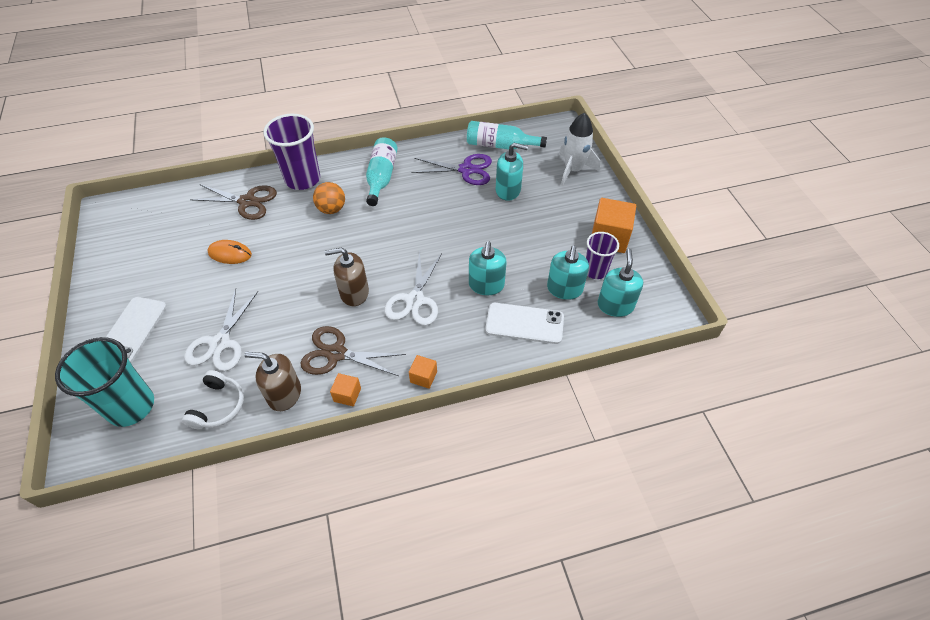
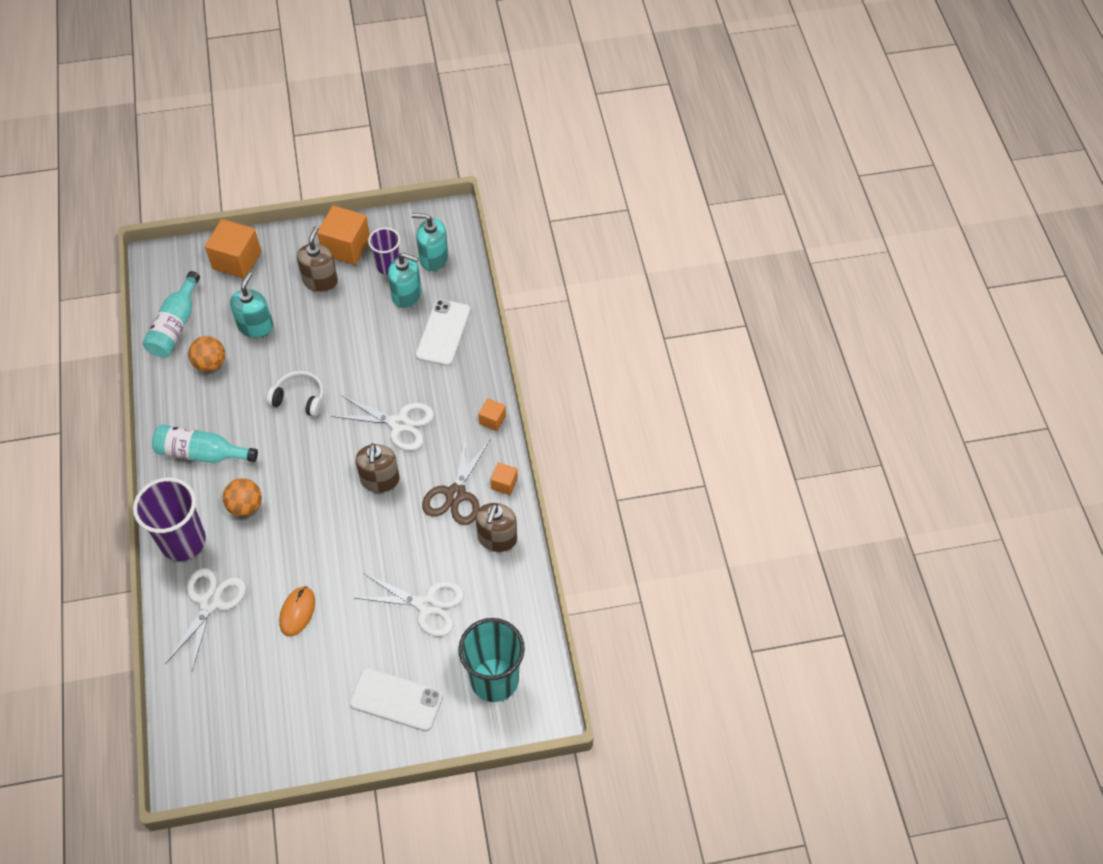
camera: 85 degrees left, 5 degrees up
(218, 406) = (503, 597): white headphones -> white headphones (299, 399)
(247, 202) = (210, 603): brown scissors -> white scissors
(466, 170) = (210, 364): purple scissors -> orange ball
(486, 285) = (390, 360): turquoise soap dispenser -> none
(565, 225) = (320, 280): none -> brown soap dispenser
(573, 170) = (237, 260): white rocket -> orange cube

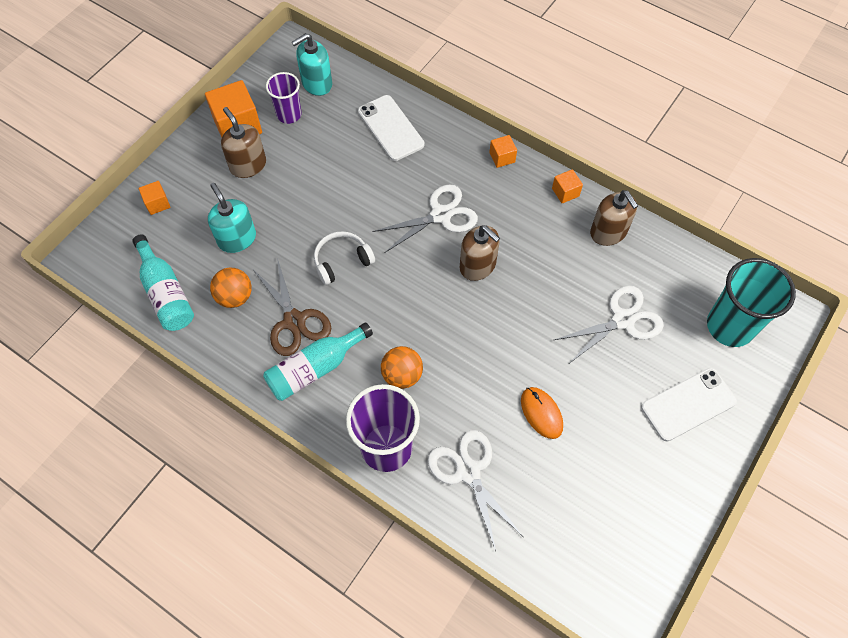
camera: 45 degrees left, 5 degrees up
(237, 260) = (157, 203): orange cube -> orange cube, size x0.51
(407, 295) = (329, 123): turquoise soap dispenser -> none
(456, 494) = (543, 228): brown scissors -> brown scissors (294, 321)

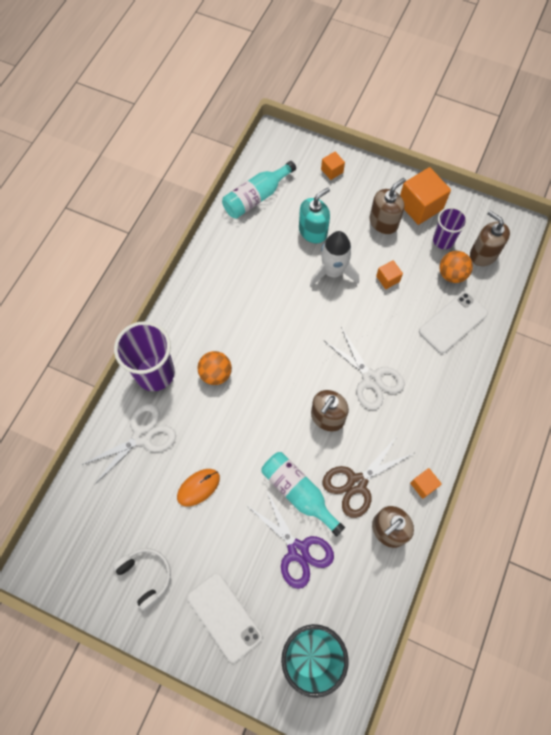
camera: 80 degrees right, 5 degrees up
(235, 297) = (262, 242): orange ball -> orange ball (451, 274)
(294, 321) = (249, 287): brown scissors -> brown scissors (357, 483)
(298, 228) = (333, 272): none -> white rocket
(315, 368) = (211, 310): turquoise bottle -> turquoise bottle (298, 492)
(316, 83) = (483, 254): turquoise soap dispenser -> brown soap dispenser
(342, 261) = (308, 310): white headphones -> white headphones (146, 576)
(502, 157) = (447, 422): orange cube -> orange cube (387, 279)
(622, 320) = (298, 550): white scissors -> purple scissors

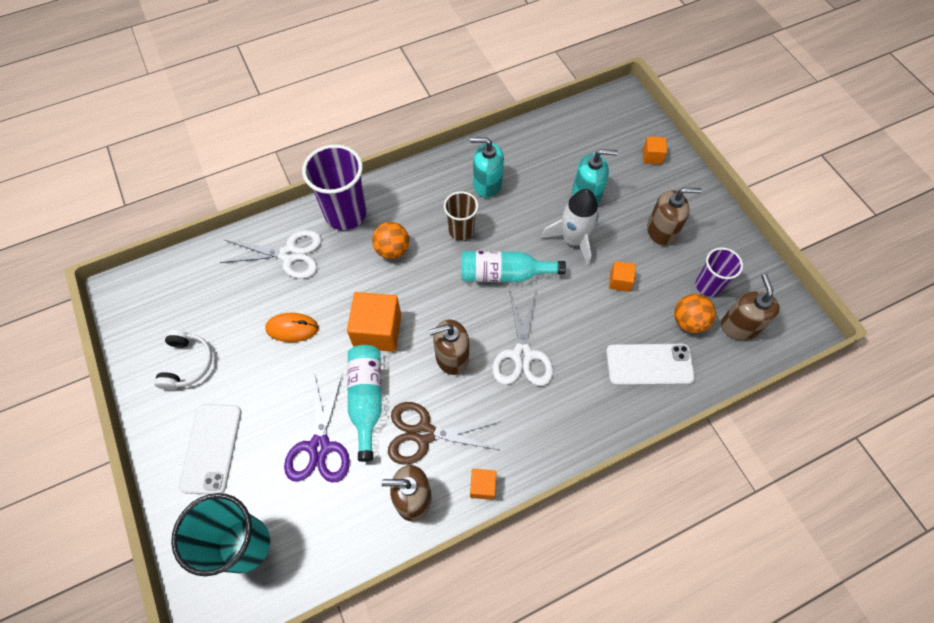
camera: 40 degrees right, 5 degrees down
(237, 273) = (487, 184): none -> turquoise soap dispenser
(251, 322) = (461, 231): none -> brown cup
(256, 197) = (561, 135): turquoise bottle -> turquoise bottle (504, 274)
(420, 206) = (712, 240): orange cube -> orange cube (377, 331)

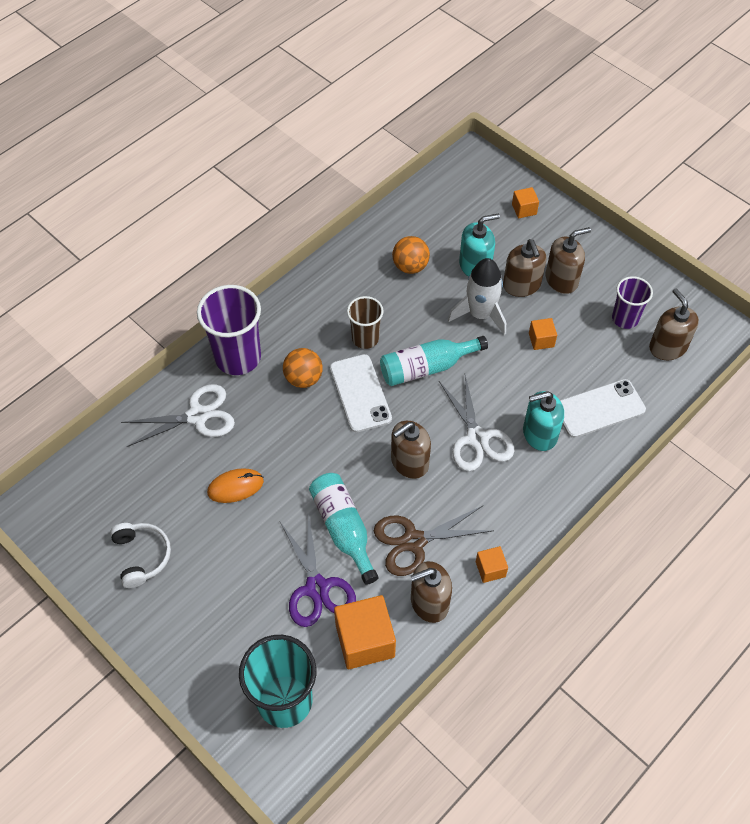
camera: 20 degrees left, 5 degrees down
(211, 448) = (208, 626): white phone -> white phone (360, 393)
(377, 331) = (324, 461): orange cube -> orange cube (365, 640)
(487, 184) = (371, 284): turquoise soap dispenser -> turquoise soap dispenser (539, 434)
(622, 225) = (521, 285): none -> brown soap dispenser
(688, 321) = (620, 357): orange ball -> orange ball (410, 266)

